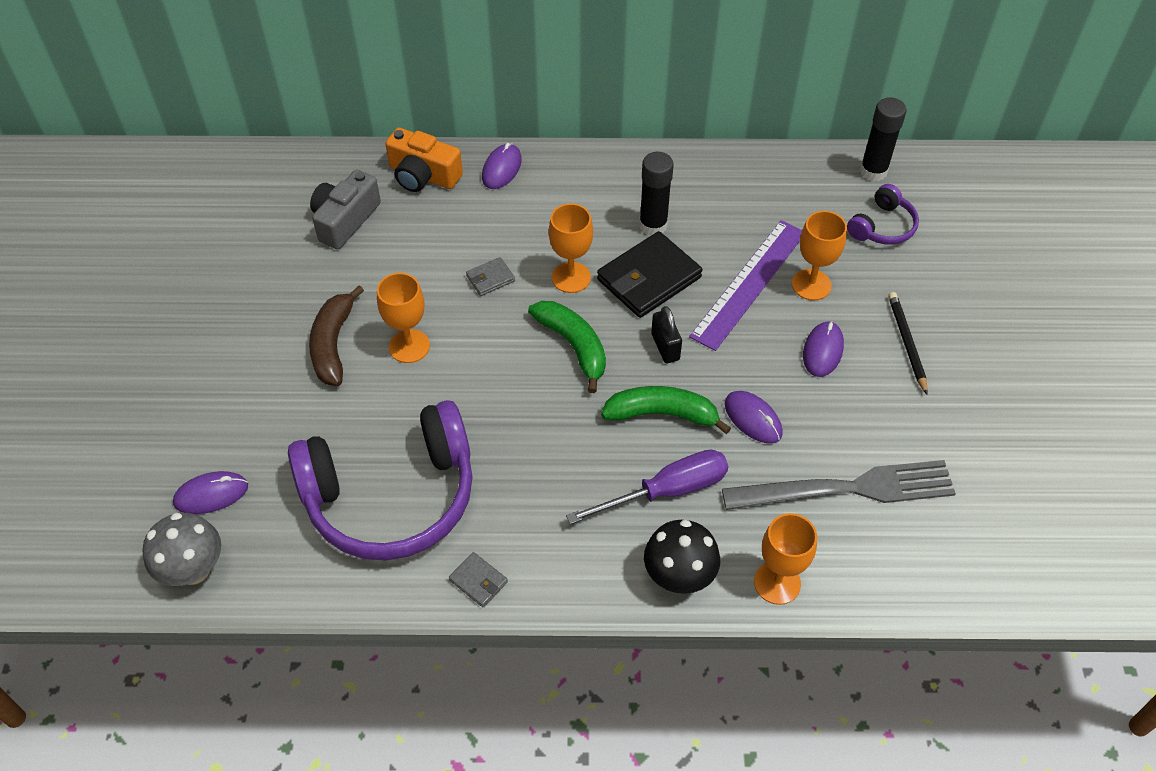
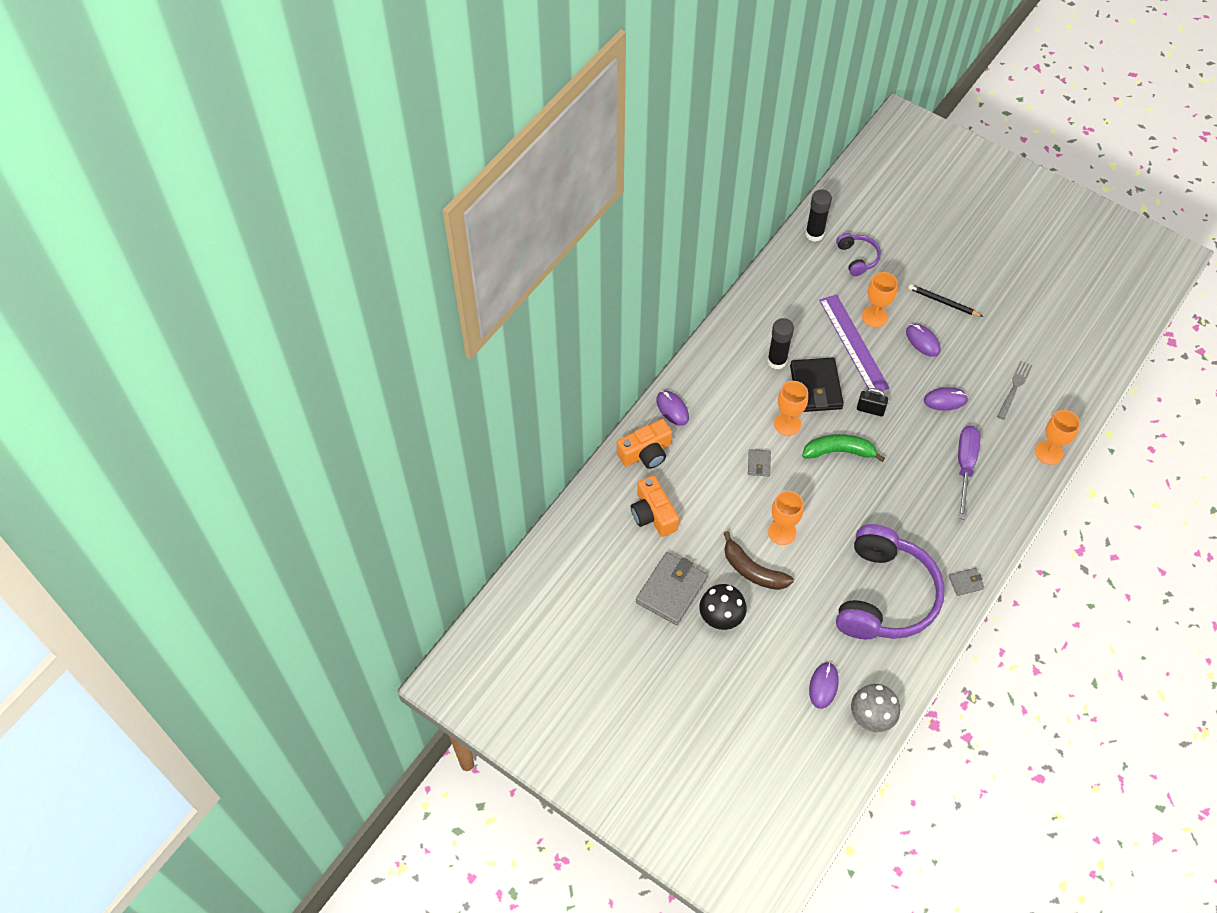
camera: 55 degrees left, 5 degrees up
(253, 284) = (671, 590): none -> grey wallet
(345, 220) = (653, 514): grey camera -> orange camera
(662, 414) = (914, 438): green banana -> none
(679, 576) = (1019, 492): black mushroom -> black mushroom (721, 618)
(847, 489) = (1014, 388): grey fork -> grey fork, size x0.54

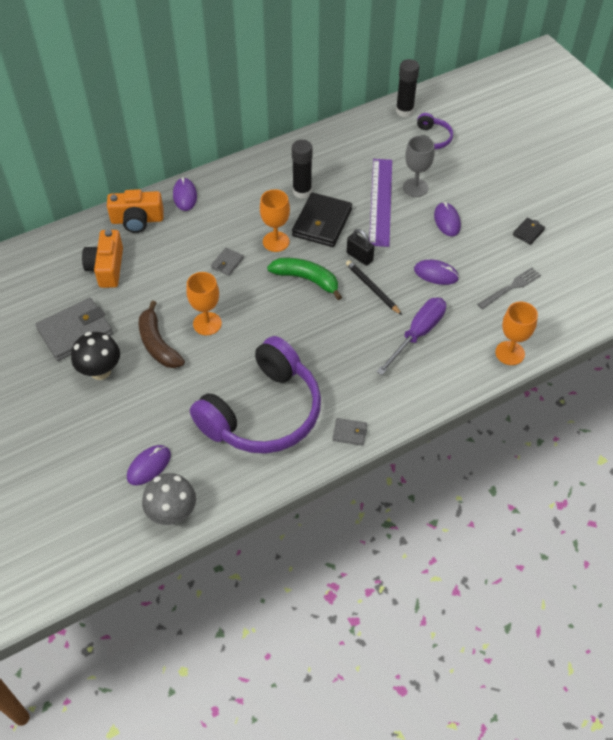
camera: 25 degrees right, 5 degrees down
(874, 316) = (415, 188): orange goblet -> grey goblet
(943, 302) = (487, 197): black pencil -> black pencil (372, 288)
(998, 325) = (528, 232): none -> black wallet

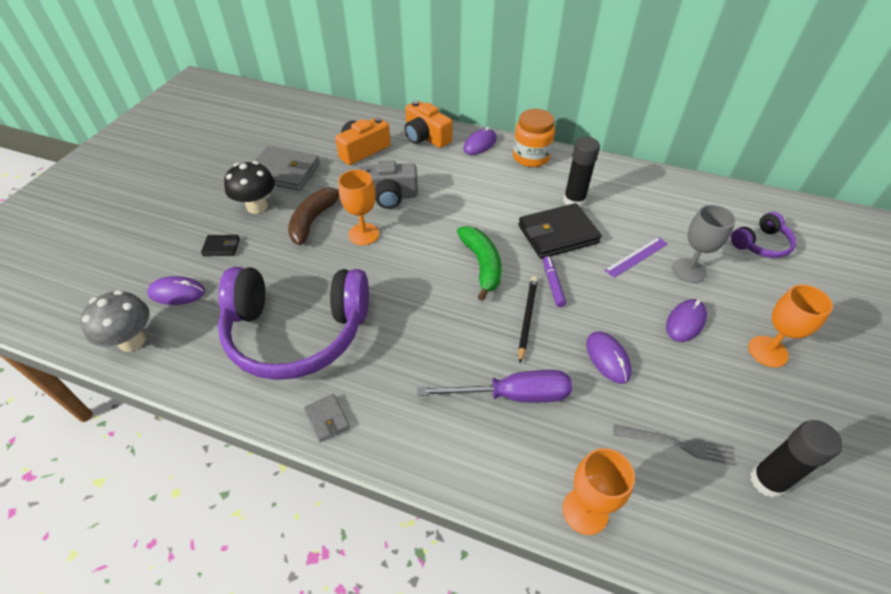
camera: 50 degrees right, 5 degrees down
(182, 285) = (389, 196): none -> grey camera
(227, 263) = (441, 206): grey wallet -> none
(233, 179) = (531, 157): none -> orange jar
(276, 241) = (499, 219): orange goblet -> orange goblet (767, 351)
(359, 257) = (553, 284): black padlock -> purple marker
(380, 201) = (636, 257): purple ruler -> purple ruler, size x0.53
(404, 111) = (761, 205): black glue stick -> black glue stick (767, 481)
(528, 232) = (775, 408): black wallet -> black wallet (221, 247)

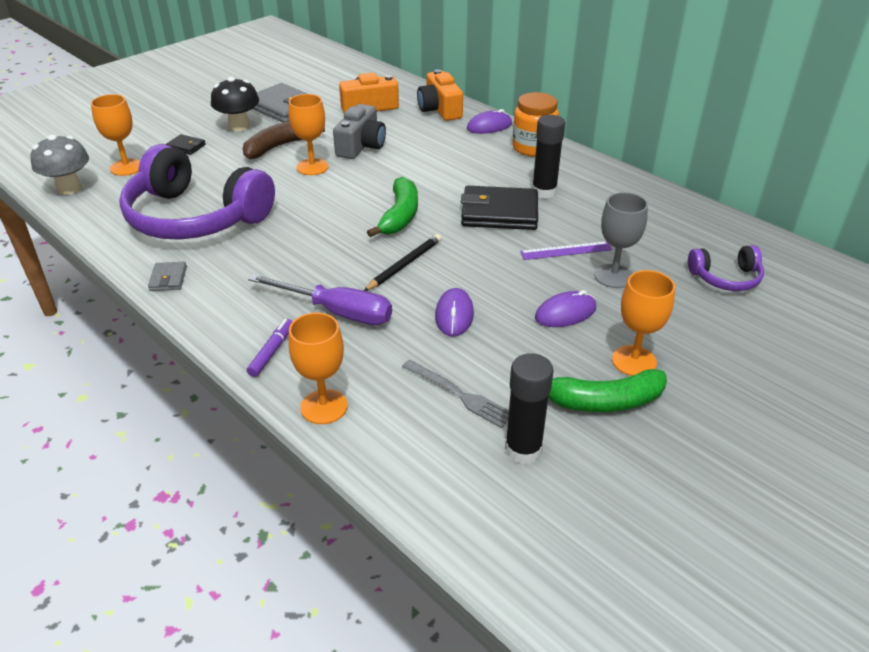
camera: 25 degrees right, 10 degrees down
(177, 293) = (126, 167): purple mouse -> orange goblet
(389, 196) = (361, 146): grey camera -> grey camera turned 90 degrees counterclockwise
(553, 284) = (455, 248): purple marker -> purple marker (272, 352)
(780, 402) = (603, 401): none -> green banana

